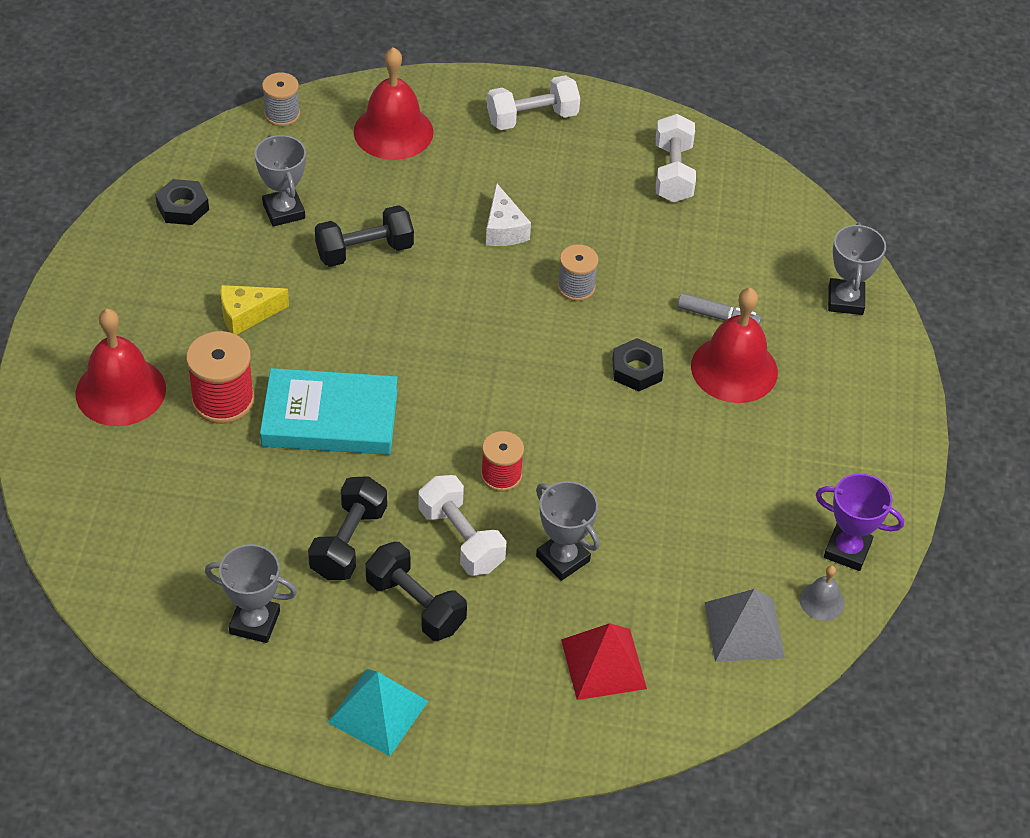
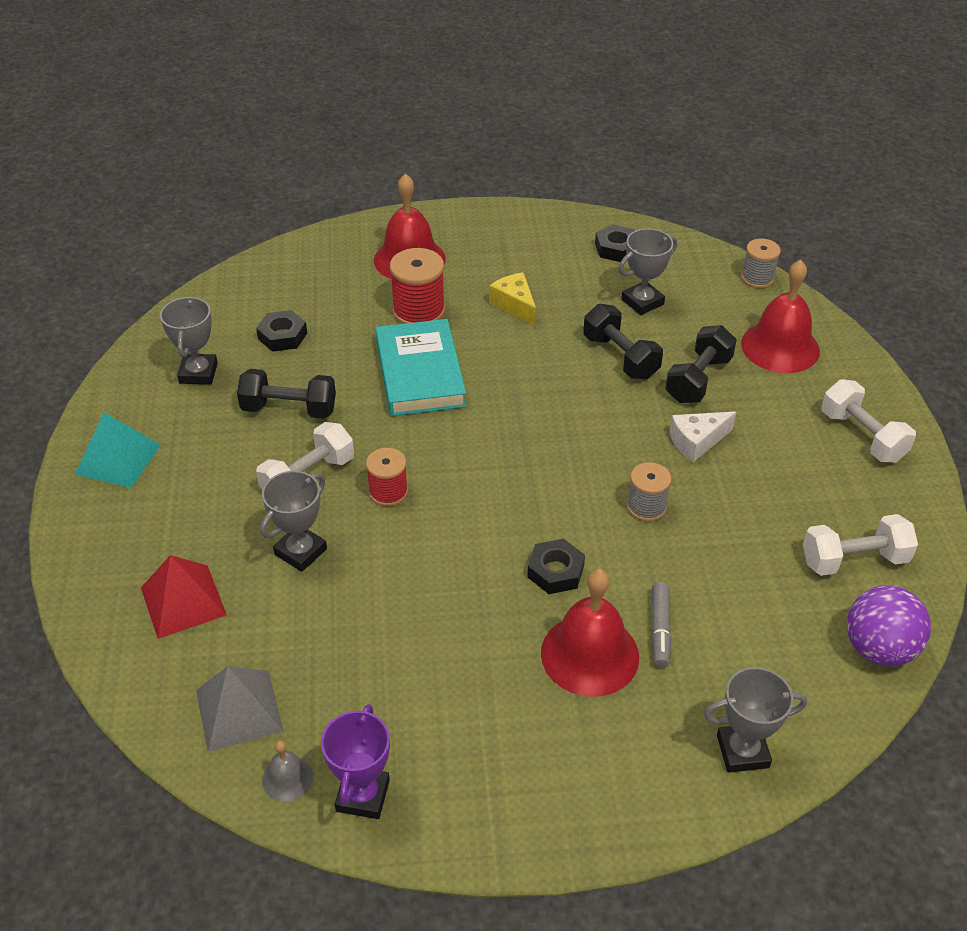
camera: 80 degrees right, 5 degrees down
(217, 533) = (282, 336): none -> black nut
(415, 605) = (230, 461): black dumbbell -> black dumbbell (698, 379)
(766, 190) = (879, 649): none -> purple ball

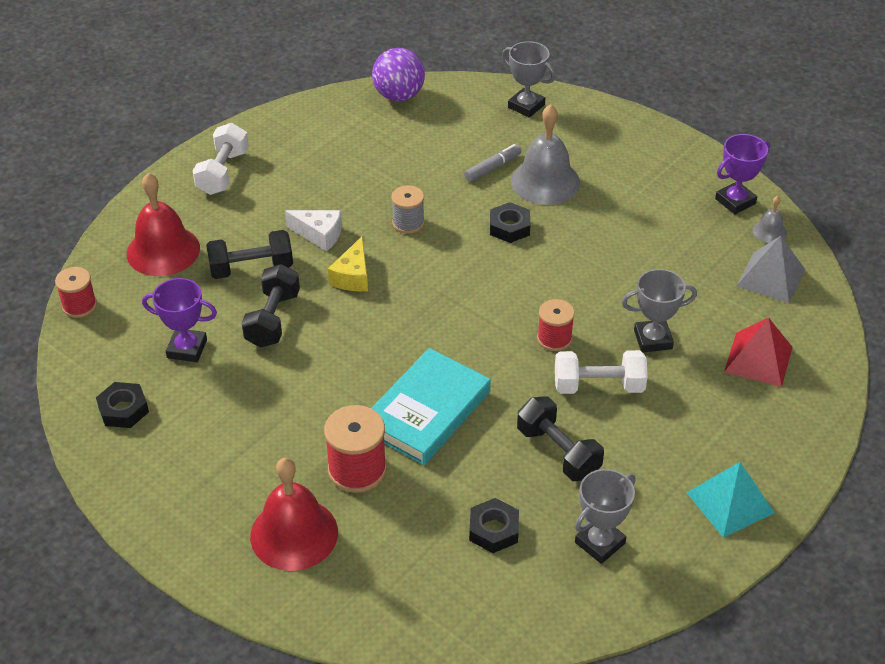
camera: 135 degrees left, 0 degrees up
(515, 305) = (278, 417): yellow cheese -> yellow cheese (353, 276)
(590, 654) = (545, 181): red bell -> grey bell
(642, 302) = (187, 349): grey trophy -> purple trophy
(757, 278) = (79, 306): grey spool -> red spool
(854, 560) = (343, 129): white dumbbell -> none

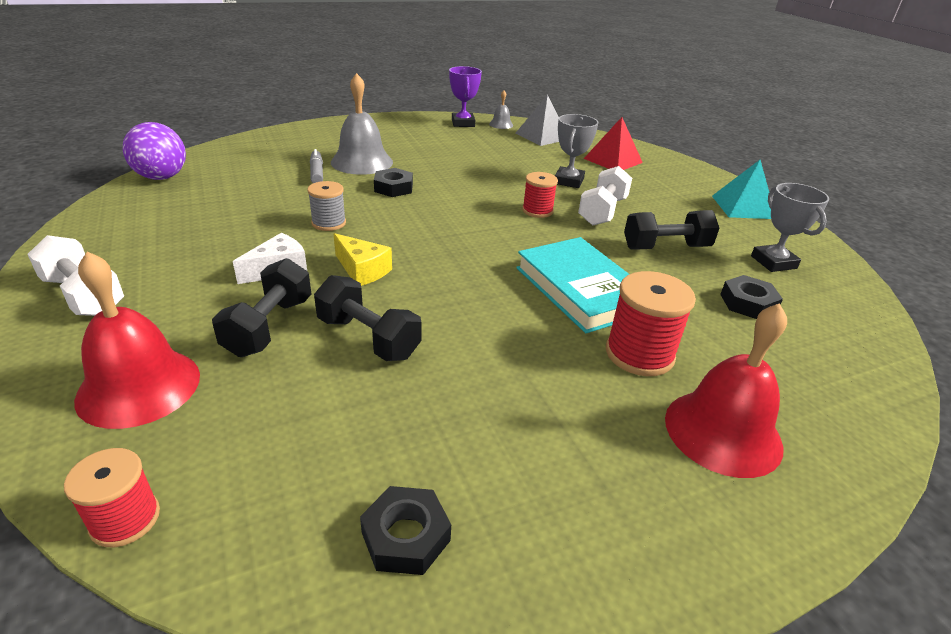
camera: 65 degrees left, 10 degrees down
(187, 349) = (345, 424): purple trophy -> none
(526, 106) = (269, 142): grey trophy -> none

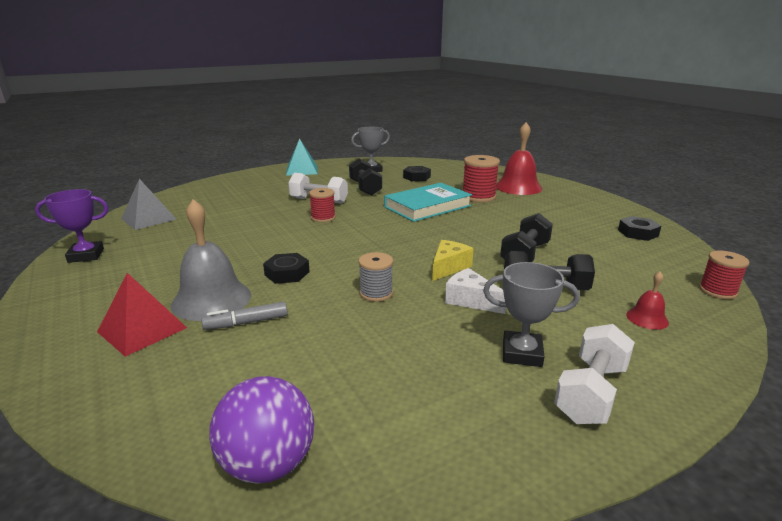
camera: 95 degrees left, 10 degrees down
(139, 386) = (647, 318): red bell -> red bell, size x0.47
(501, 124) = (101, 237): grey bell -> none
(568, 181) = (264, 209): grey trophy -> grey trophy (522, 353)
(613, 160) = (218, 196): red pyramid -> red pyramid (142, 329)

